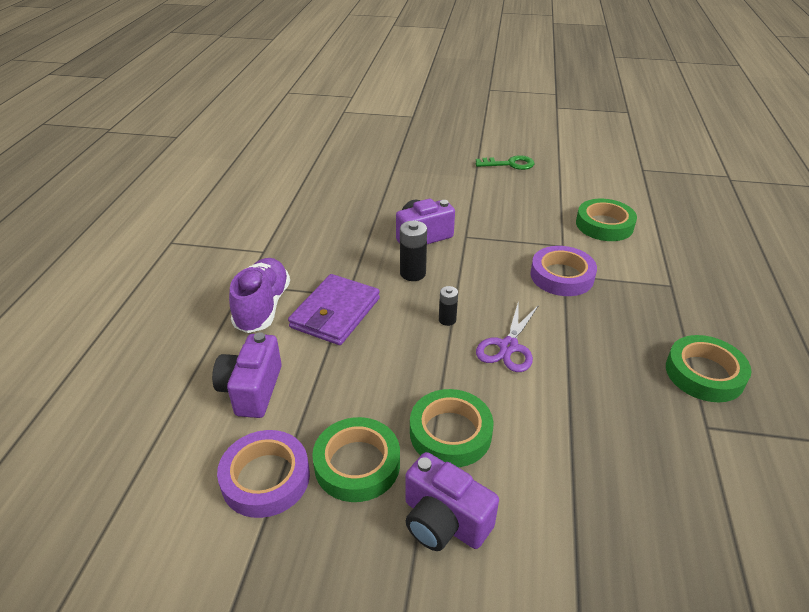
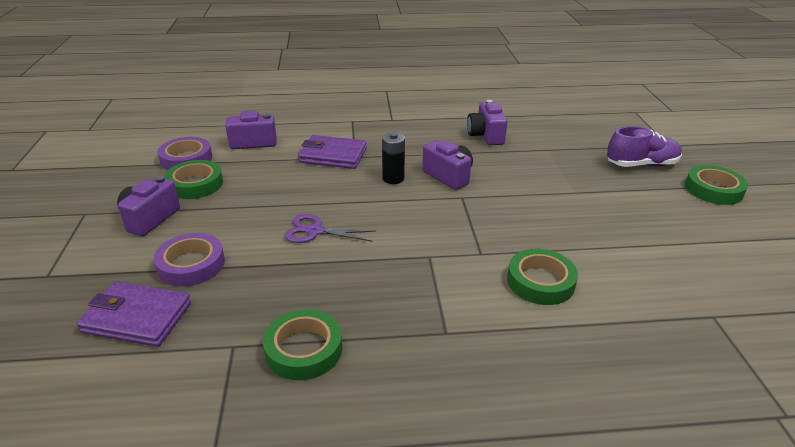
camera: 75 degrees right, 5 degrees down
(263, 307) = (331, 131): purple shoe -> purple shoe (641, 165)
(345, 196) = (486, 136): none -> purple camera
(447, 320) = (340, 200): black battery -> none
(450, 433) = (221, 214): green tape -> green tape (713, 190)
(509, 164) = (622, 210): green key -> none
(562, 276) = (426, 255): purple tape -> purple tape (191, 264)
(670, 519) = (137, 317): none -> purple wallet

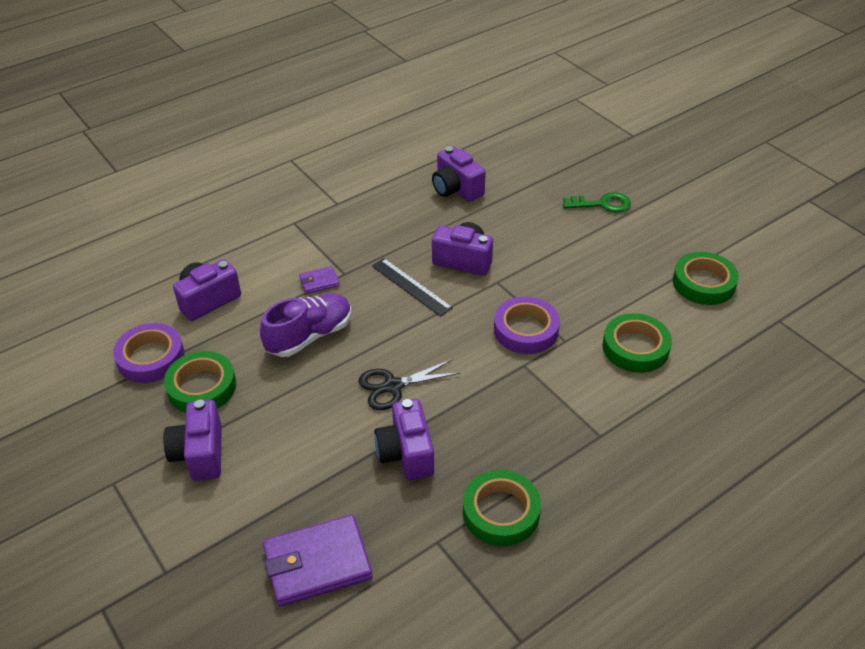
camera: 30 degrees left, 10 degrees up
(191, 264) = (307, 483): purple tape -> purple tape (526, 330)
(277, 276) = (406, 453): none -> purple camera
(315, 231) = (393, 386): purple scissors -> black scissors
(333, 155) = (319, 282): purple wallet -> purple wallet, size x0.48
(393, 178) = (411, 286): black battery -> black ruler
(599, 178) = (602, 204): none -> green key
(641, 165) = (627, 172): purple shoe -> purple shoe (310, 336)
(713, 190) = (703, 180): green tape -> green tape (703, 283)

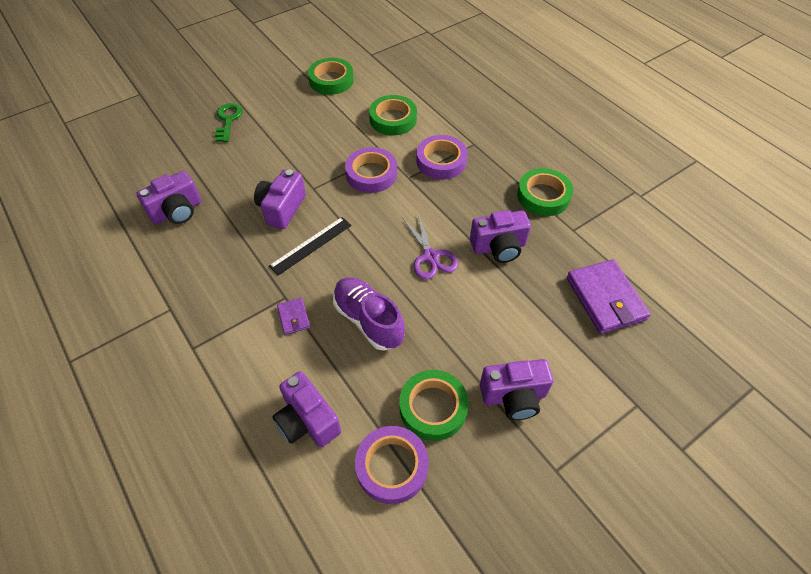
camera: 90 degrees left, 10 degrees up
(393, 386) = (431, 256): black scissors -> purple scissors
(558, 398) = (441, 161): none -> purple tape

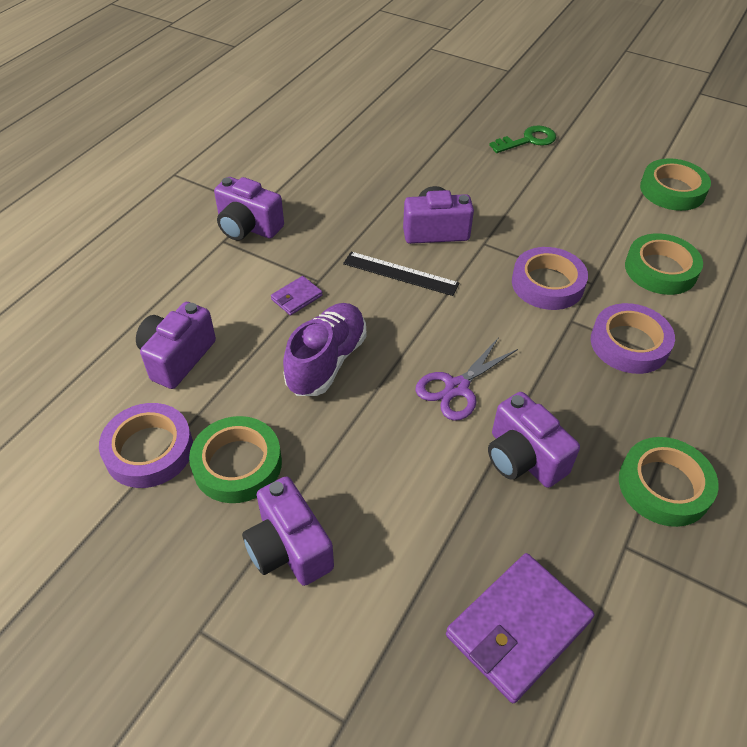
camera: 65 degrees right, 5 degrees down
(177, 211) = (376, 161): purple camera -> purple camera (248, 227)

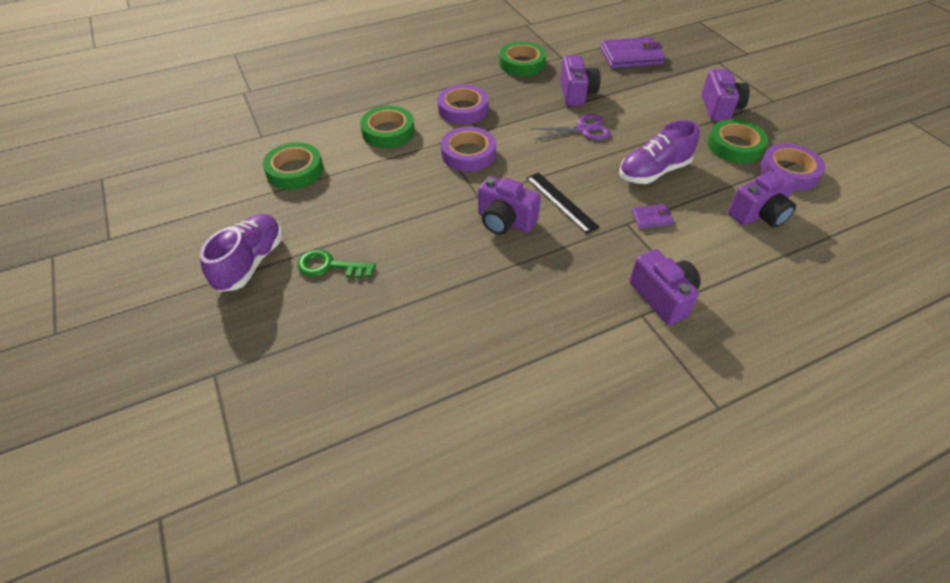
camera: 145 degrees left, 0 degrees up
(584, 120) = (250, 262): none -> purple shoe

